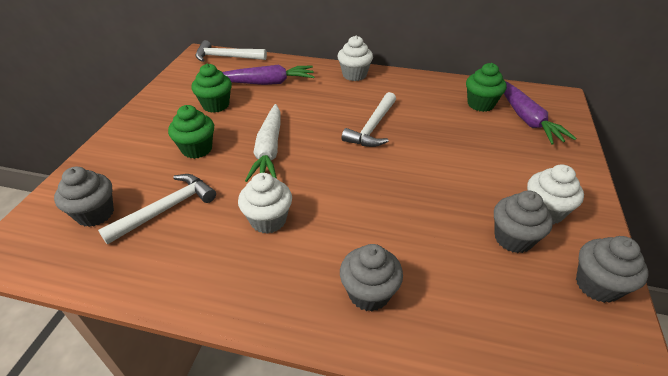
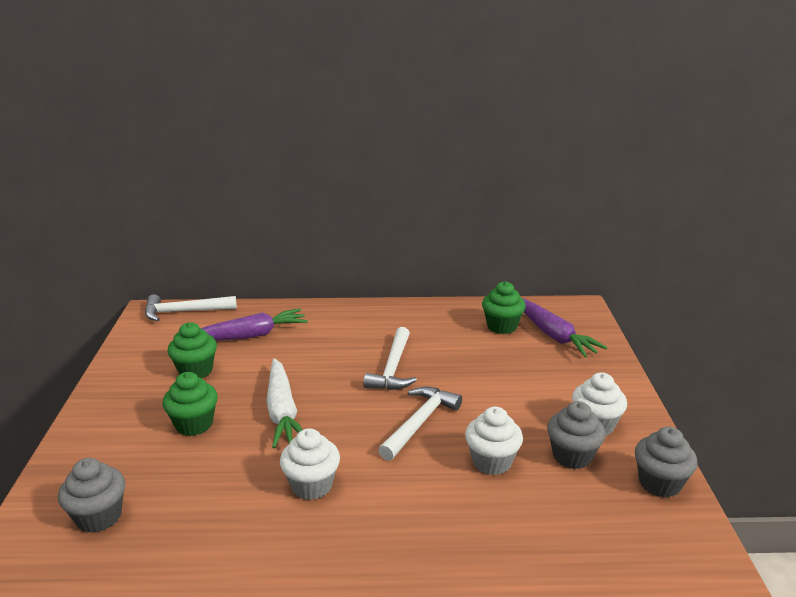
camera: 15 degrees left, 15 degrees down
(166, 209) = (186, 495): white hammer -> white hammer (419, 422)
(354, 75) = (351, 313): white cupcake -> white cupcake (491, 462)
(369, 293) = (446, 535): grey cupcake -> none

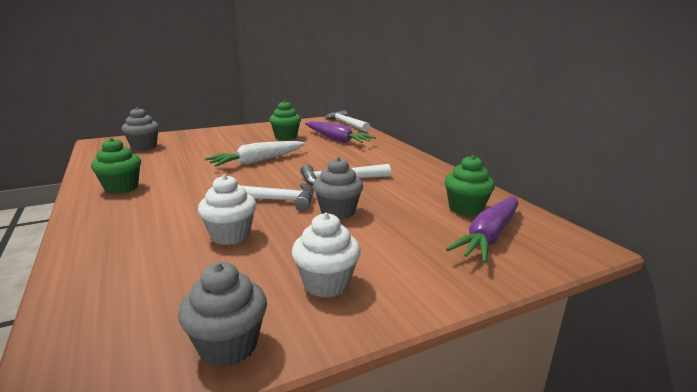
camera: 65 degrees right, 5 degrees down
(194, 424) = (231, 147): green cupcake -> green cupcake (121, 188)
(311, 485) = (180, 182): white cupcake -> none
(572, 456) = (258, 275): grey cupcake -> grey cupcake (338, 212)

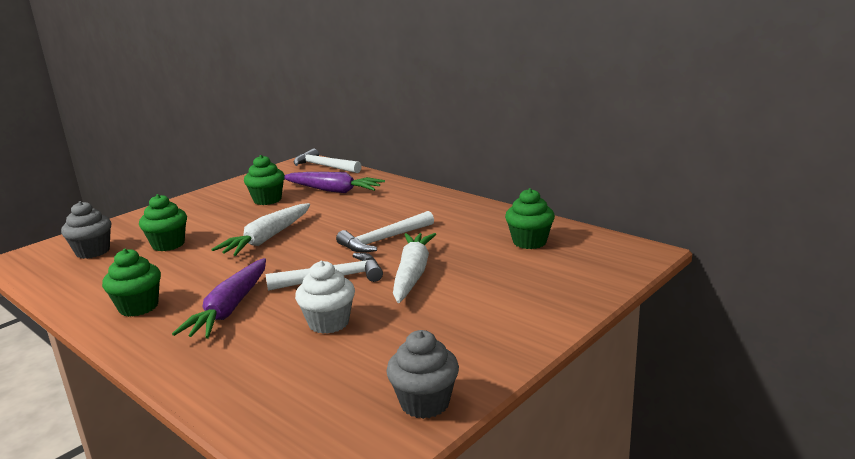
camera: 20 degrees left, 0 degrees up
(191, 152) = (168, 244): none -> green cupcake
(326, 284) = (460, 338): white cupcake -> none
(338, 212) = (412, 274): grey cupcake -> white carrot
(489, 236) = (565, 263): purple carrot -> purple carrot (230, 308)

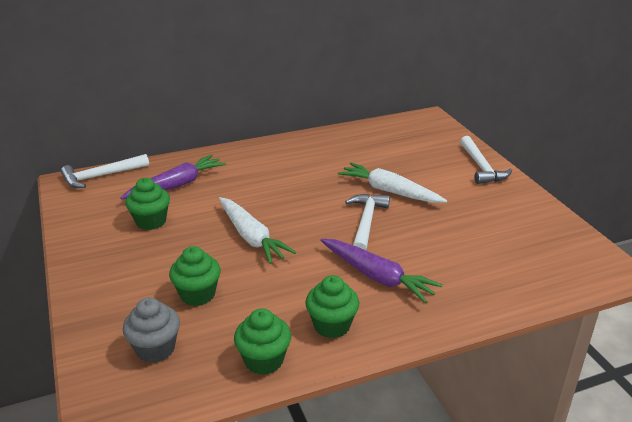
camera: 65 degrees left, 10 degrees up
(329, 323) = (437, 238): white cupcake -> none
(383, 240) = (318, 188): white hammer -> white hammer (481, 167)
(425, 403) = (556, 227): grey cupcake -> none
(529, 242) = (380, 141): green cupcake -> green cupcake (264, 360)

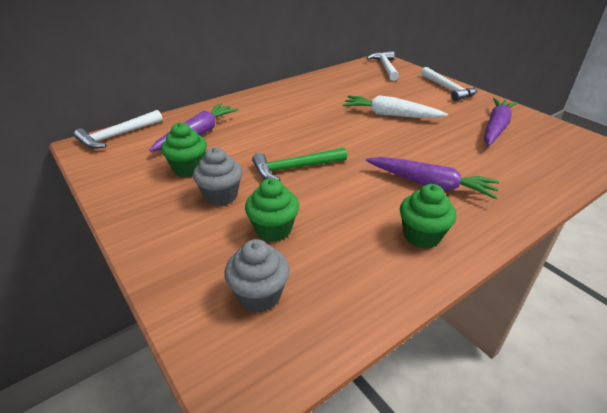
camera: 15 degrees left, 5 degrees up
(167, 254) = (221, 196): none -> grey cupcake
(251, 237) = (294, 168): white carrot -> green hammer
(264, 360) = (380, 284): green cupcake -> none
(366, 222) = (388, 141): white hammer -> white hammer (385, 67)
(500, 224) = (495, 128): none -> purple carrot

